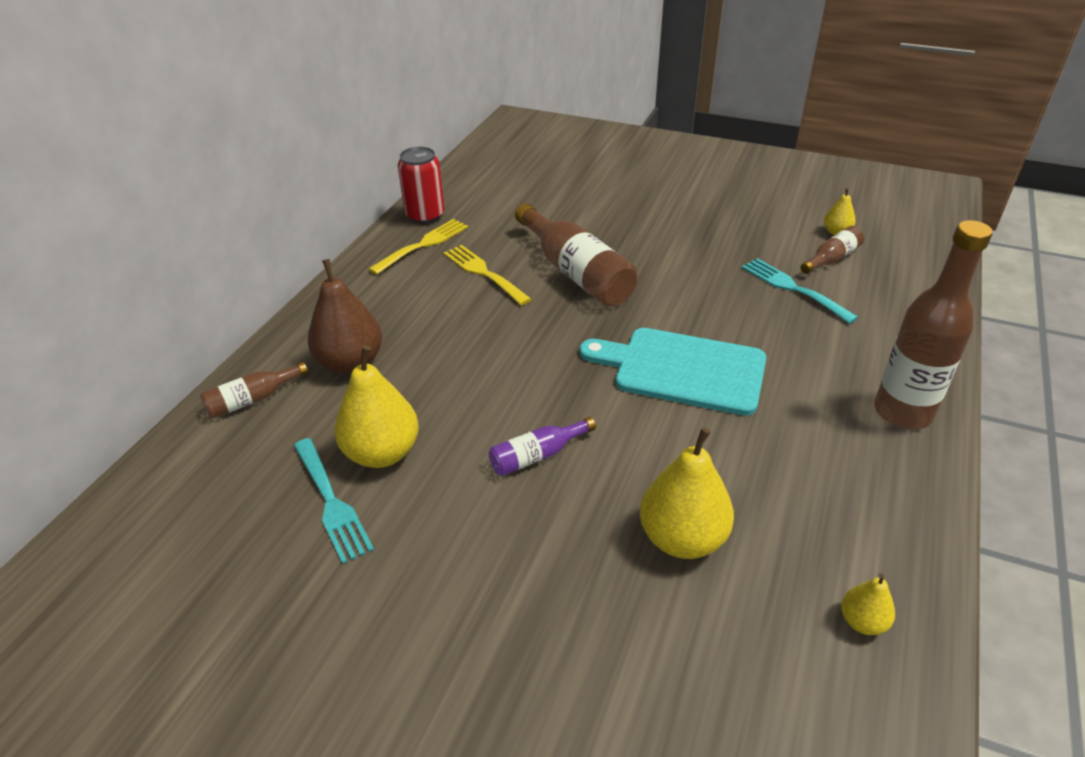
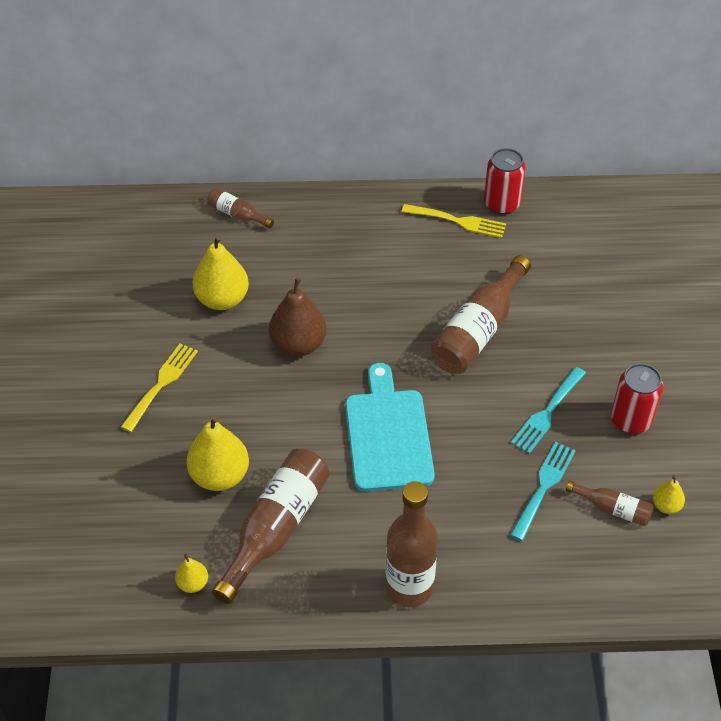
camera: 65 degrees right, 10 degrees up
(331, 502) = (173, 294): turquoise fork -> turquoise fork (547, 413)
(351, 362) = (296, 245): brown pear -> brown pear (298, 345)
(483, 273) = (442, 273): yellow fork -> yellow fork (161, 384)
(537, 455) = (257, 378): purple bottle -> none
(733, 222) = (631, 420): none -> red can
(788, 503) = (276, 528): none -> brown bottle

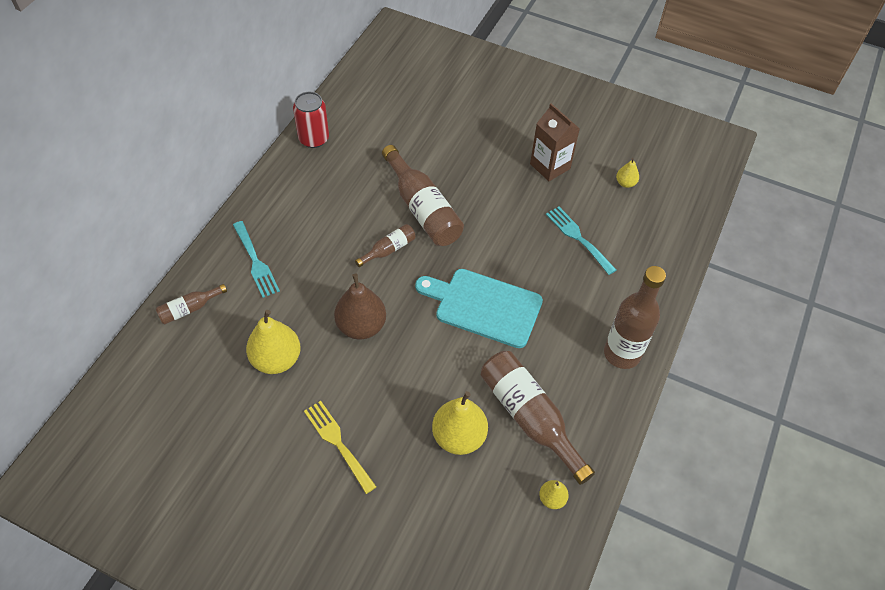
camera: 65 degrees left, 5 degrees up
(458, 221) = (311, 171): yellow fork -> none
(547, 413) = (519, 206): turquoise fork -> turquoise fork (256, 262)
(613, 509) = (614, 210): brown bottle -> brown bottle (389, 250)
(631, 420) = (550, 166): red can -> brown carton

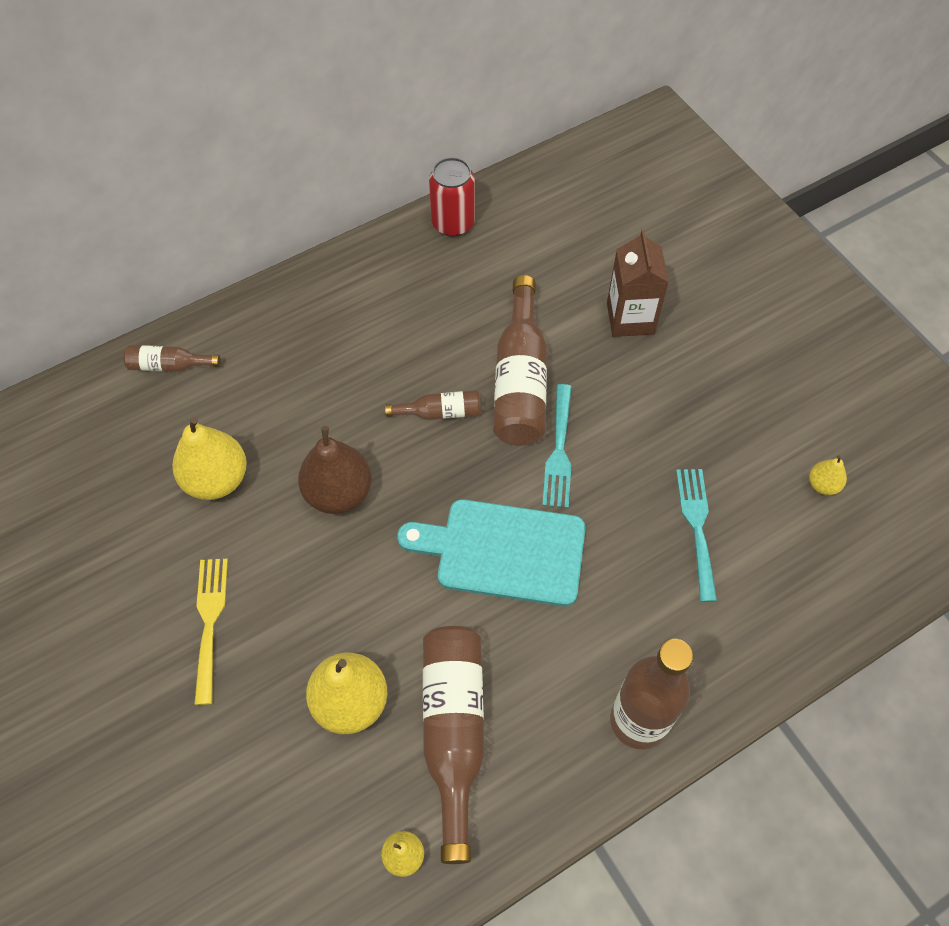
camera: 35 degrees right, 5 degrees up
(256, 262) = (278, 346): turquoise fork -> turquoise fork (559, 451)
(484, 306) = (503, 551): turquoise cutting board -> turquoise cutting board turned 45 degrees counterclockwise
(550, 166) = (731, 407): brown carton -> brown carton (630, 318)

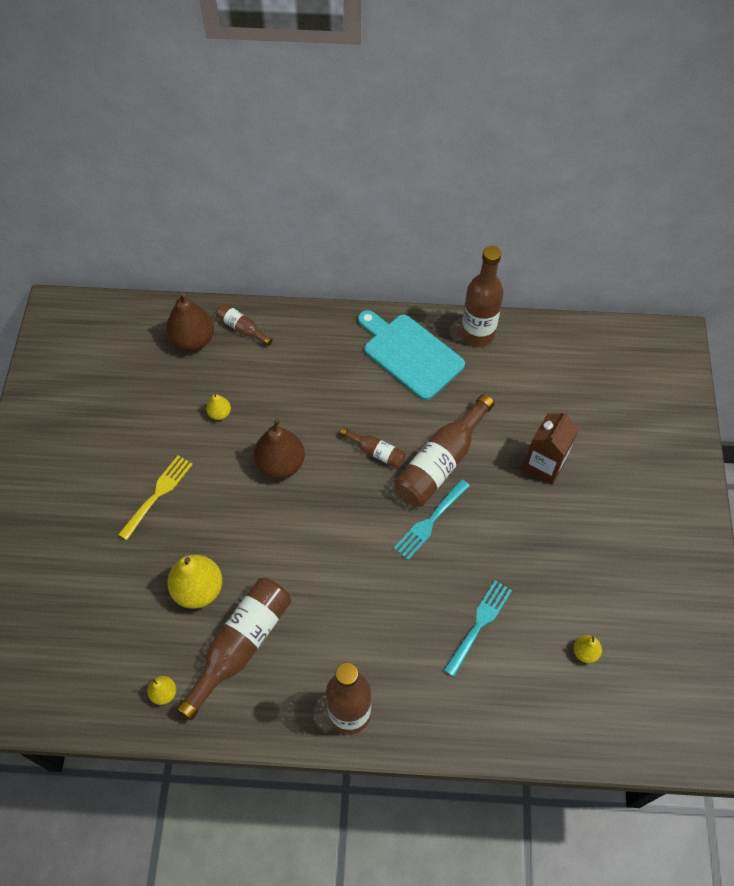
camera: 35 degrees right, 0 degrees up
(115, 413) = (193, 340): none -> brown pear
(216, 479) = (219, 413): yellow pear -> yellow pear, size x0.50
(453, 223) = (477, 334): red can -> brown bottle
(503, 551) = (349, 561): turquoise cutting board -> turquoise cutting board (410, 354)

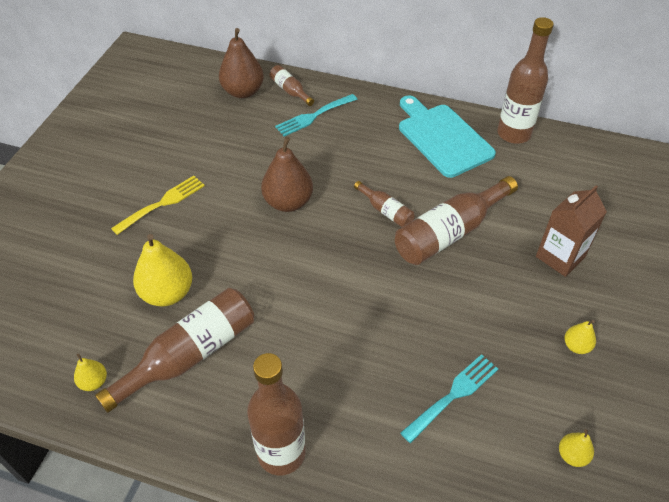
camera: 15 degrees right, 10 degrees down
(219, 413) = (245, 151): yellow pear -> yellow pear (576, 346)
(430, 522) = (424, 283): turquoise fork -> turquoise fork (313, 116)

